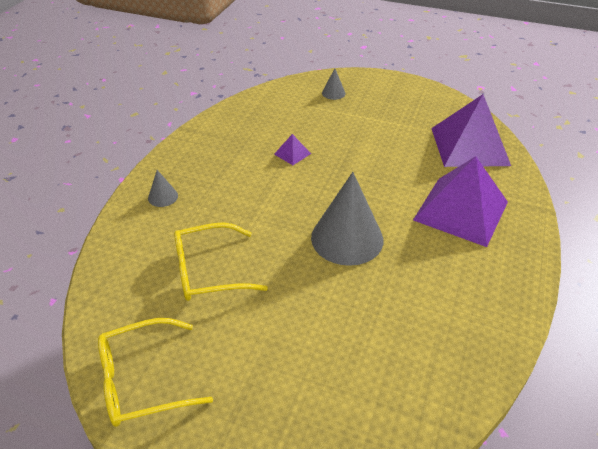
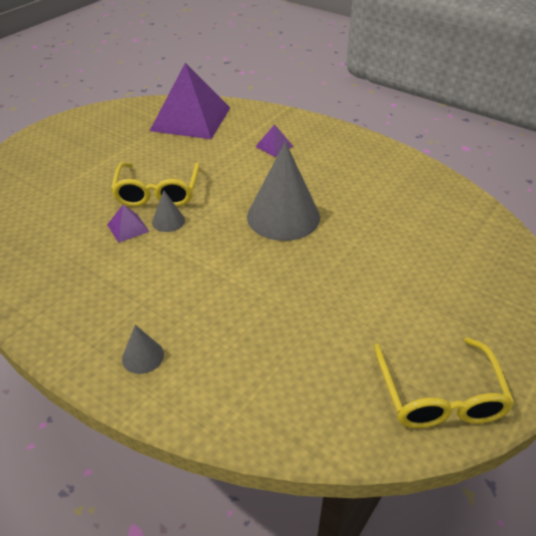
camera: 75 degrees left, 0 degrees up
(209, 271) = (296, 324): yellow glasses -> yellow glasses (158, 192)
(333, 93) = (33, 175): grey cone -> grey cone (168, 221)
(461, 211) = (274, 146): purple pyramid -> purple pyramid, size x0.40

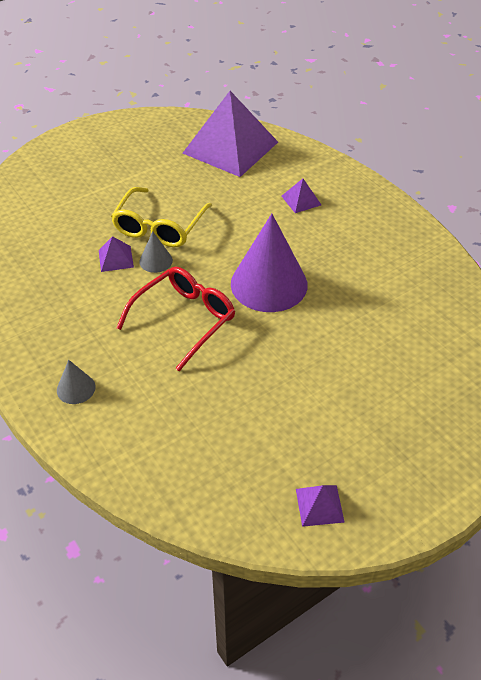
camera: 20 degrees right, 5 degrees up
(221, 265) = (184, 320): none -> red glasses
(283, 216) = (269, 284): grey cone -> purple cone
(439, 396) = (319, 505): yellow glasses -> purple pyramid

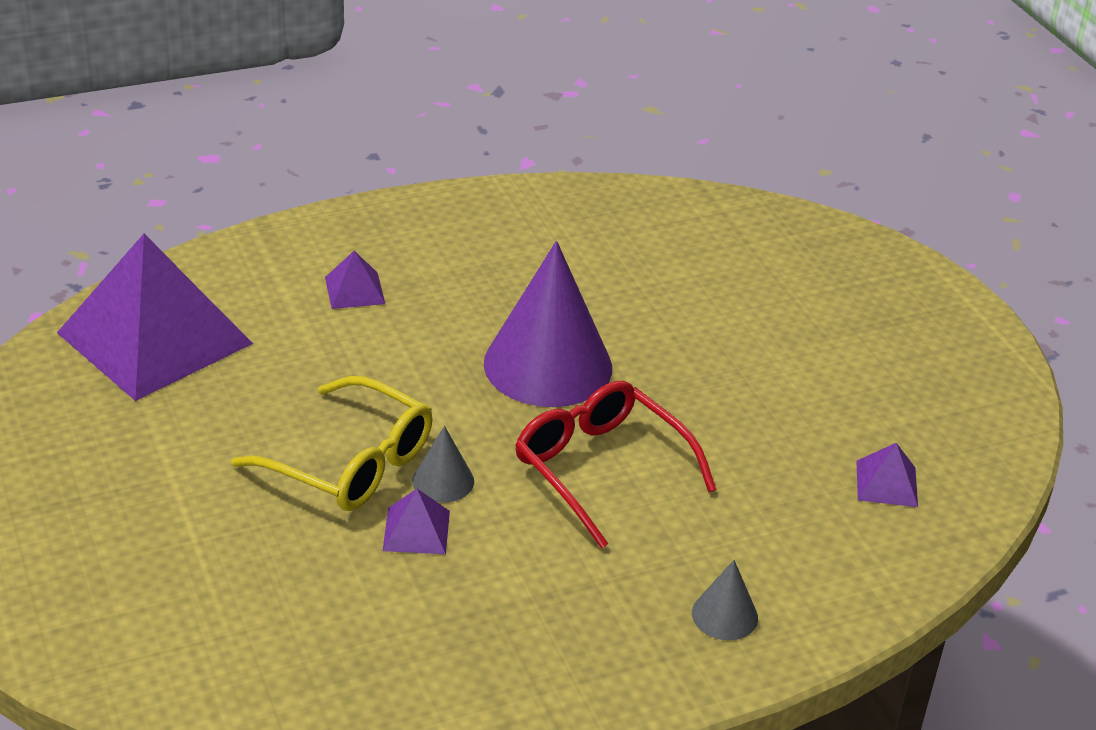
camera: 80 degrees left, 10 degrees down
(319, 505) = (967, 404): purple pyramid -> purple pyramid (886, 483)

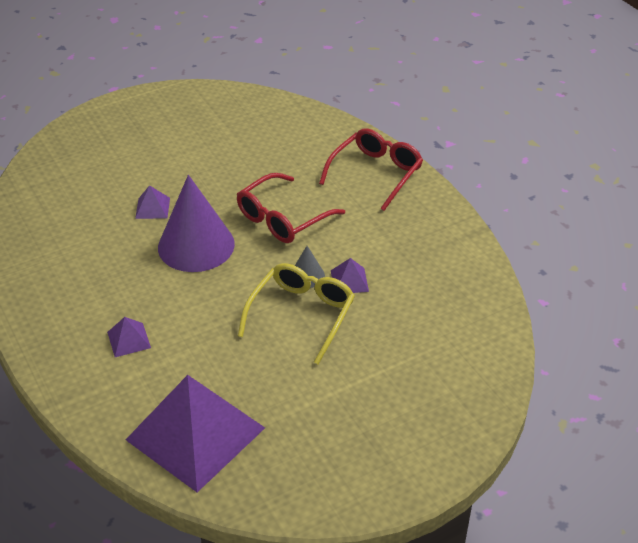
camera: 95 degrees left, 5 degrees up
(724, 615) = (375, 174): grey cone -> red glasses
(886, 483) = (270, 128): purple pyramid -> purple pyramid (152, 208)

